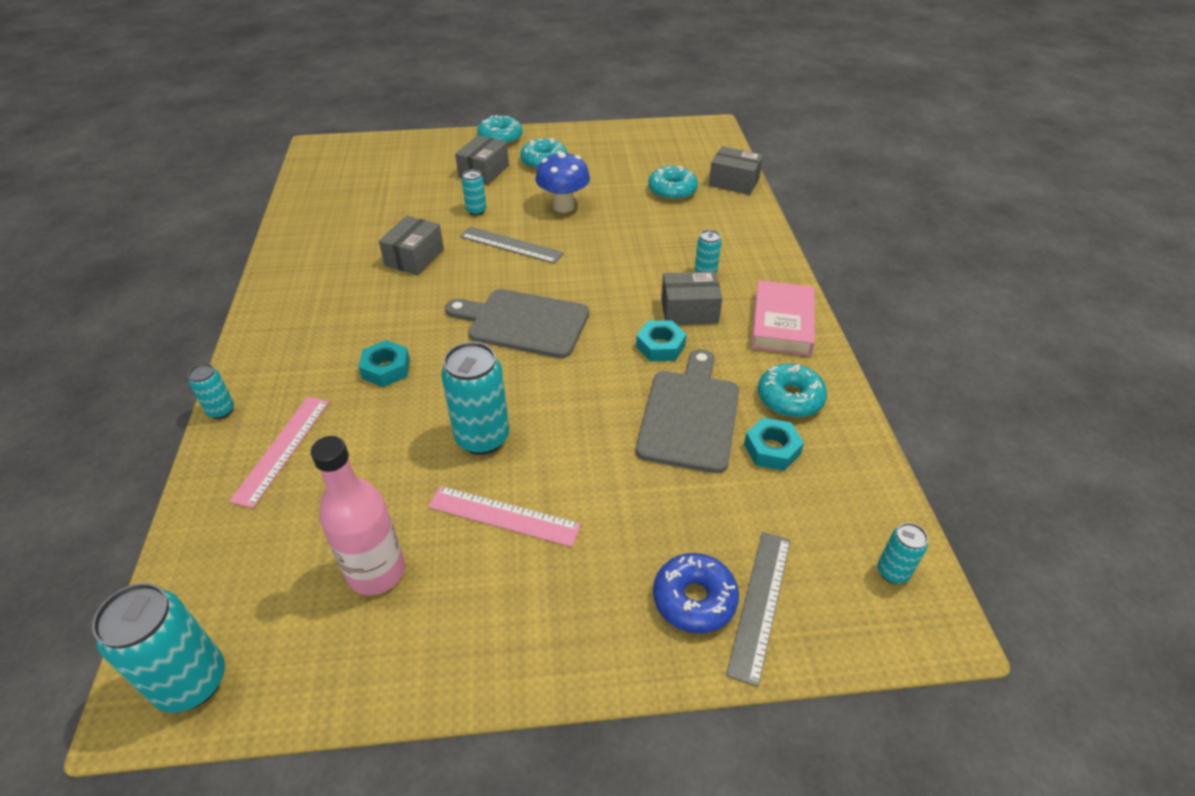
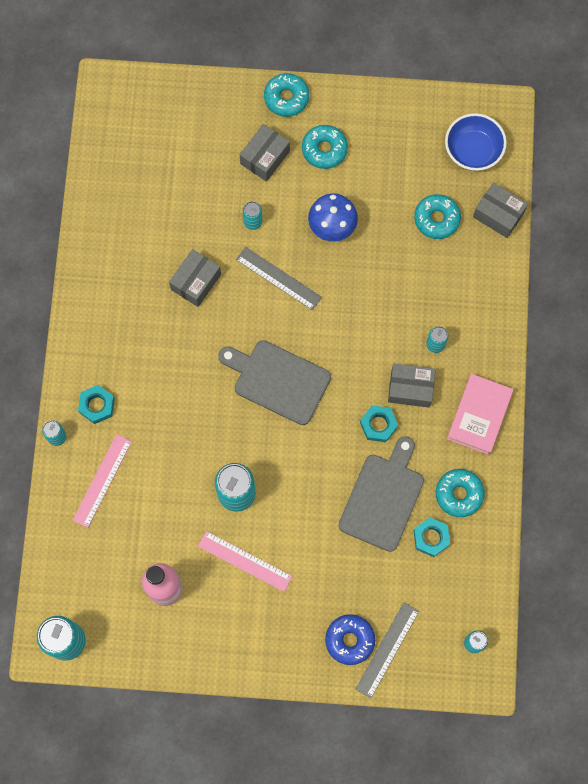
camera: 10 degrees right, 30 degrees up
(386, 369) = (171, 414): turquoise nut -> turquoise nut (97, 405)
(691, 149) = (473, 151): none -> blue bowl

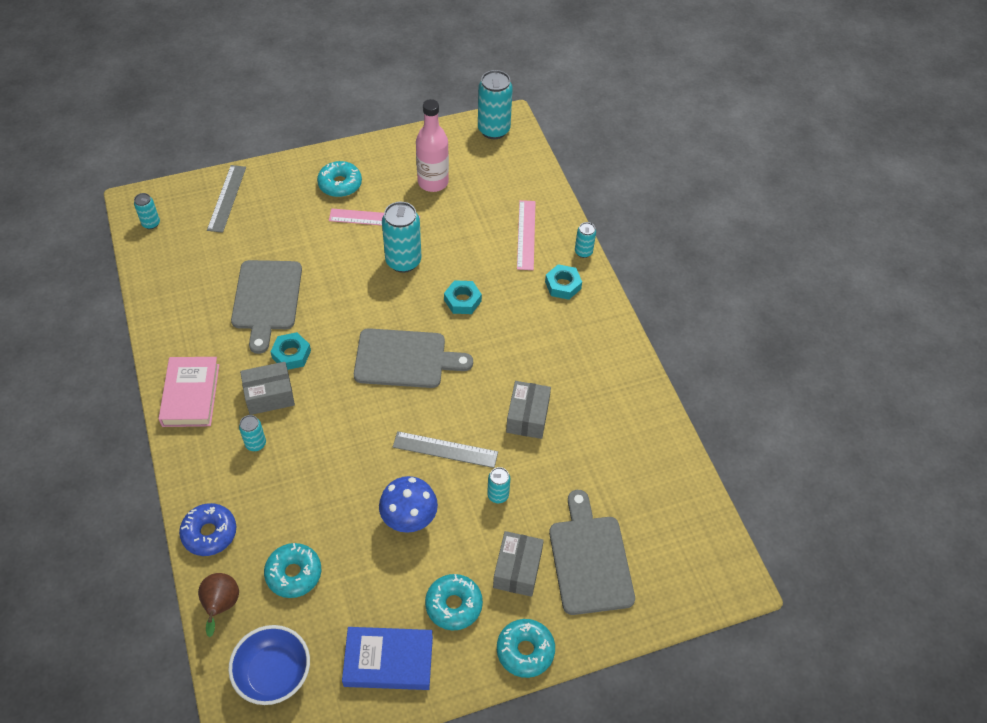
camera: 155 degrees right, 20 degrees down
(206, 144) = (589, 559): none -> grey cutting board
(349, 640) = (262, 195): blue donut -> blue donut (209, 533)
(387, 128) = (388, 661): none -> blue book
(431, 538) = (211, 284): turquoise nut -> turquoise nut (462, 300)
(459, 494) = (194, 324): turquoise donut -> turquoise donut (340, 184)
(498, 215) = (221, 606): grey box -> brown pear

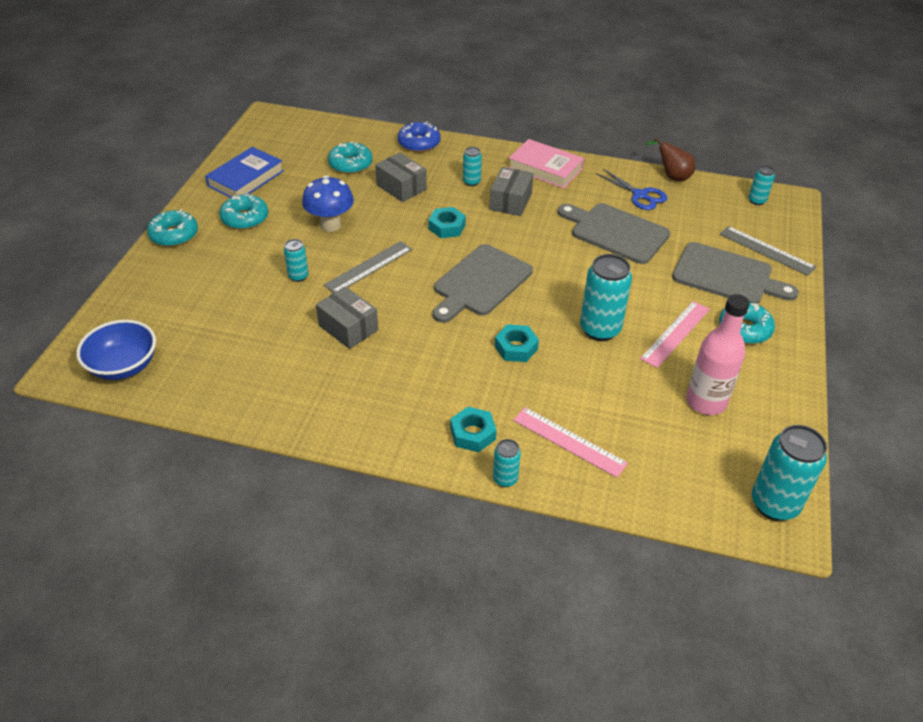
camera: 125 degrees right, 10 degrees down
(194, 304) = (640, 195): none -> blue scissors
(221, 606) = (362, 133): brown pear -> brown pear (672, 176)
(273, 673) = (295, 137): blue bowl -> blue bowl (123, 366)
(291, 354) = (542, 225): turquoise nut -> turquoise nut (447, 227)
(517, 569) = (231, 258): grey box -> grey box (401, 187)
(589, 559) = (190, 298): grey cutting board -> grey cutting board (727, 275)

